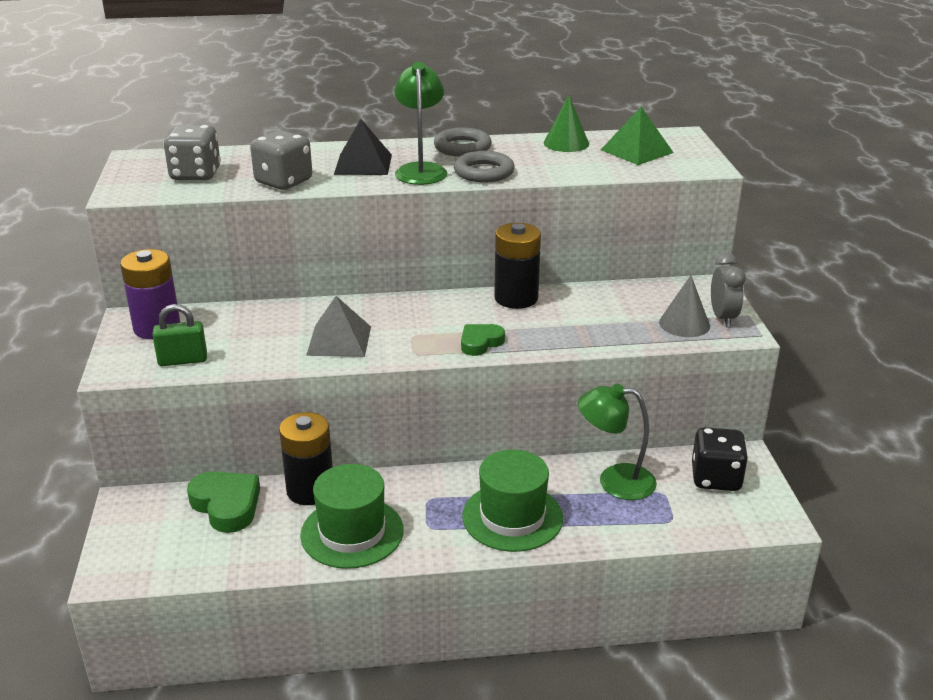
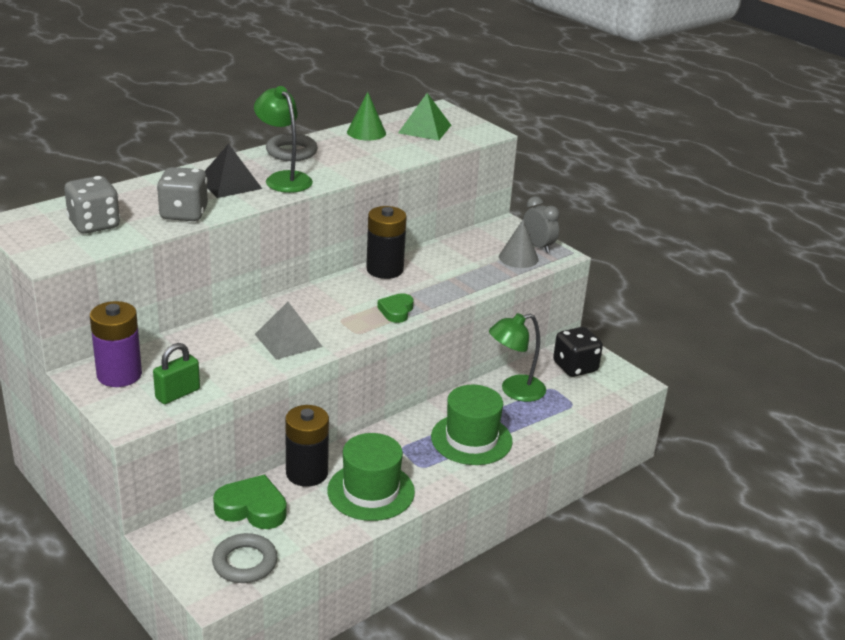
camera: 35 degrees left, 0 degrees up
(484, 172) = (335, 170): grey ring -> grey ring (245, 562)

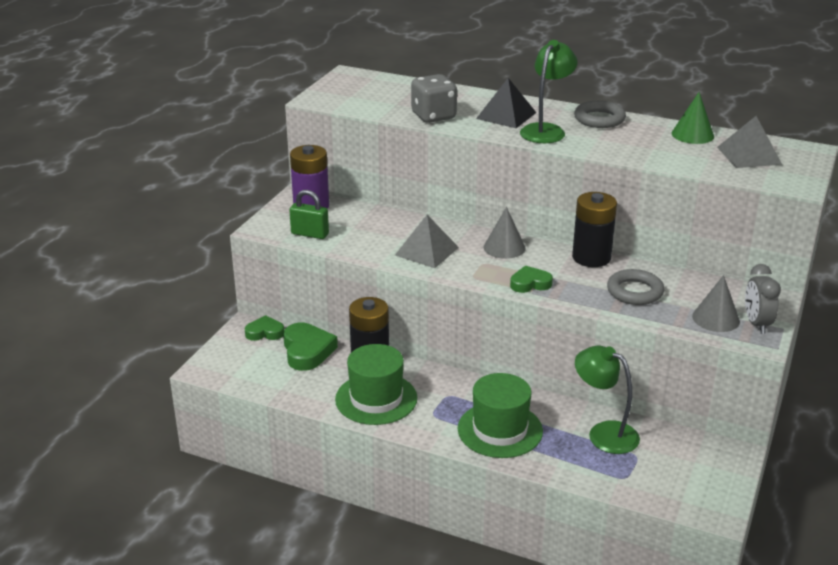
camera: 65 degrees right, 0 degrees up
(94, 225) = (377, 96): grey dice -> none
(188, 527) = (265, 332): none -> green heart
(245, 562) = (245, 370): grey ring -> grey ring (634, 292)
(325, 301) = (504, 247): none -> grey cone
(424, 129) = (749, 155): green pyramid -> grey pyramid
(538, 246) = (756, 324): grey clock -> grey clock turned 150 degrees clockwise
(575, 367) = (693, 461): black dice -> none

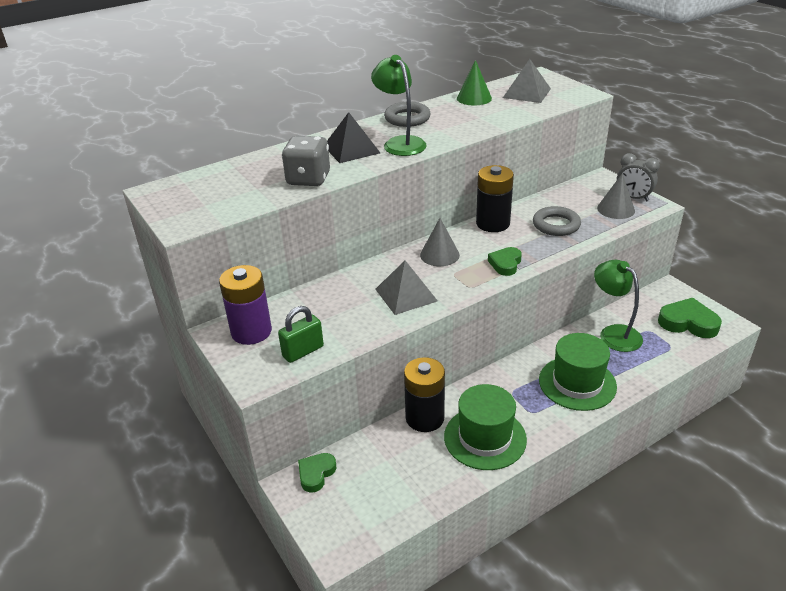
camera: 55 degrees left, 5 degrees up
(307, 351) = (374, 454): green heart -> green heart (688, 323)
(604, 433) = (614, 333): green lamp -> green lamp turned 75 degrees clockwise

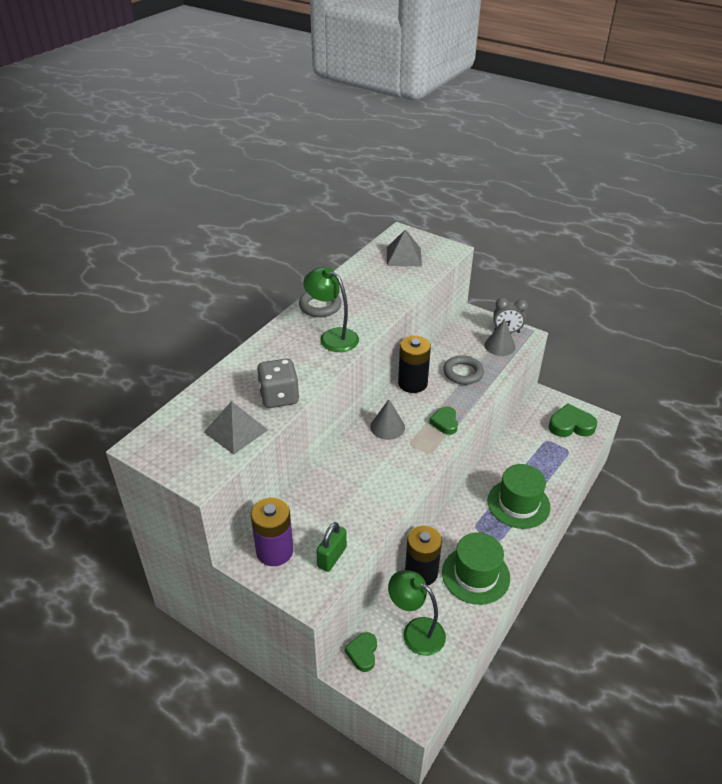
camera: 25 degrees left, 5 degrees up
(351, 149) = (294, 353): black pyramid -> none
(406, 295) = (383, 475): grey pyramid -> grey pyramid (235, 431)
(474, 98) = (363, 270): green cone -> none
(614, 333) = (523, 450): green lamp -> green lamp (416, 631)

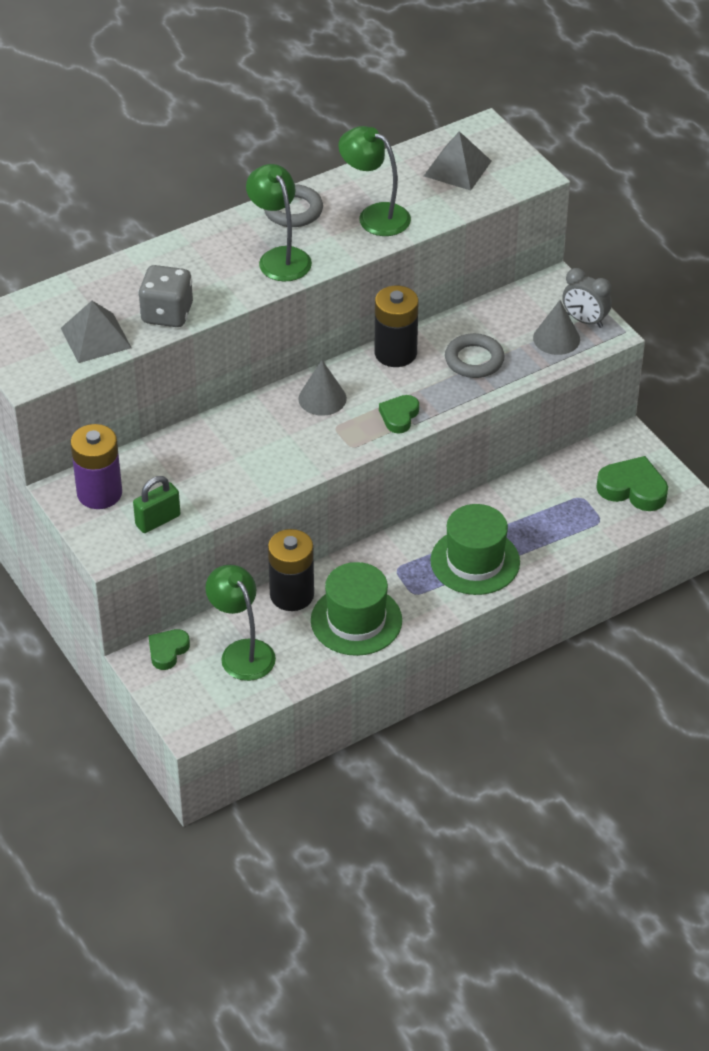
camera: 25 degrees right, 5 degrees up
(375, 295) = (375, 215): none -> green lamp

